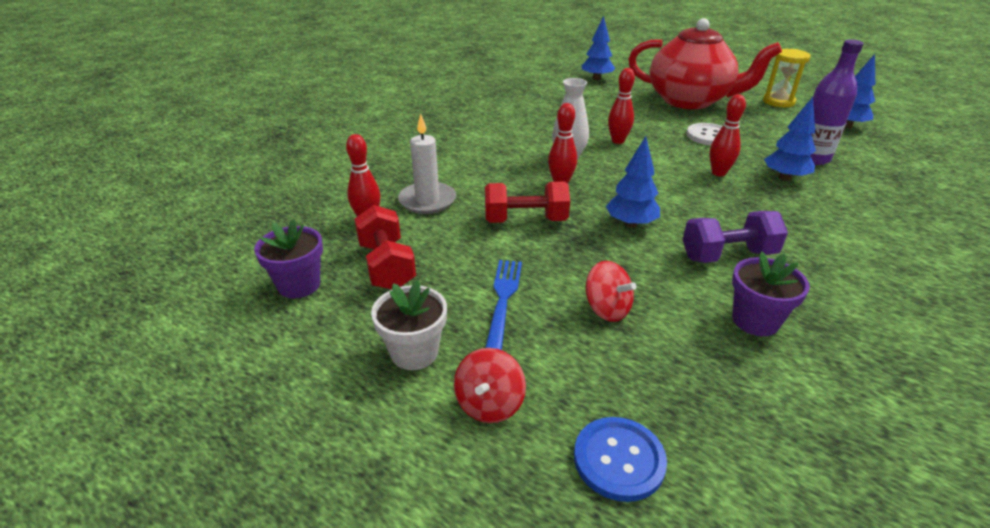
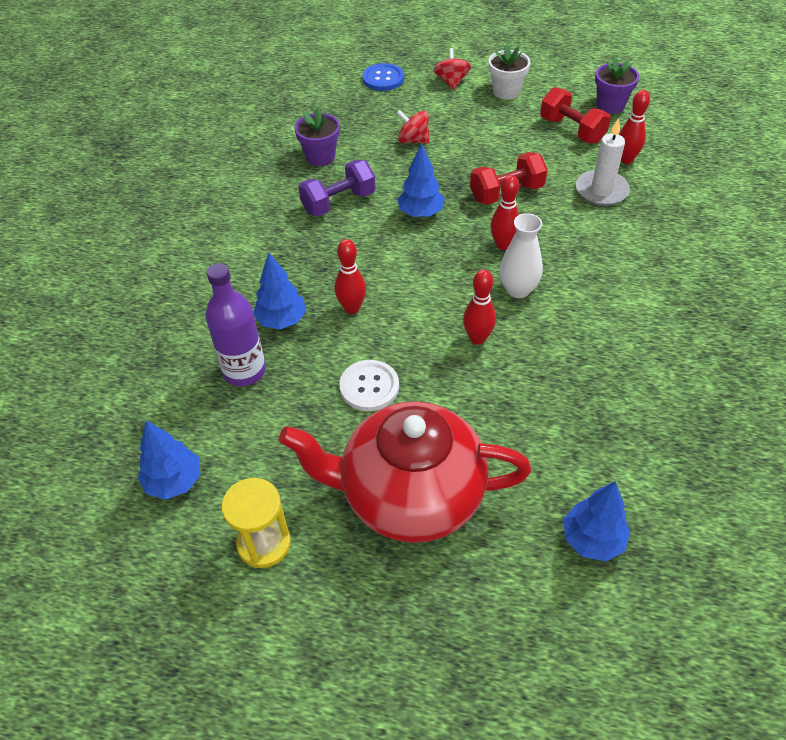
camera: 160 degrees right, 15 degrees up
(503, 299) = (479, 130): blue fork -> none

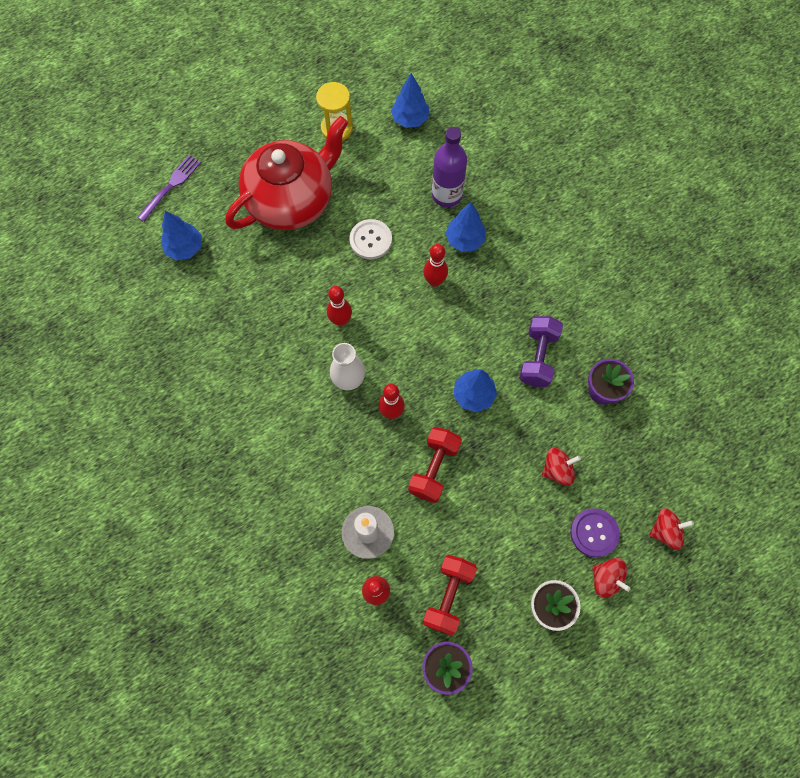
camera: 135 degrees right, 20 degrees up
(383, 79) = (665, 531): blue button -> red spinning top
(430, 102) = (594, 533): none -> purple button
(550, 646) = (171, 186): none -> purple fork
(572, 130) = (448, 596): red dumbbell -> red dumbbell turned 75 degrees counterclockwise

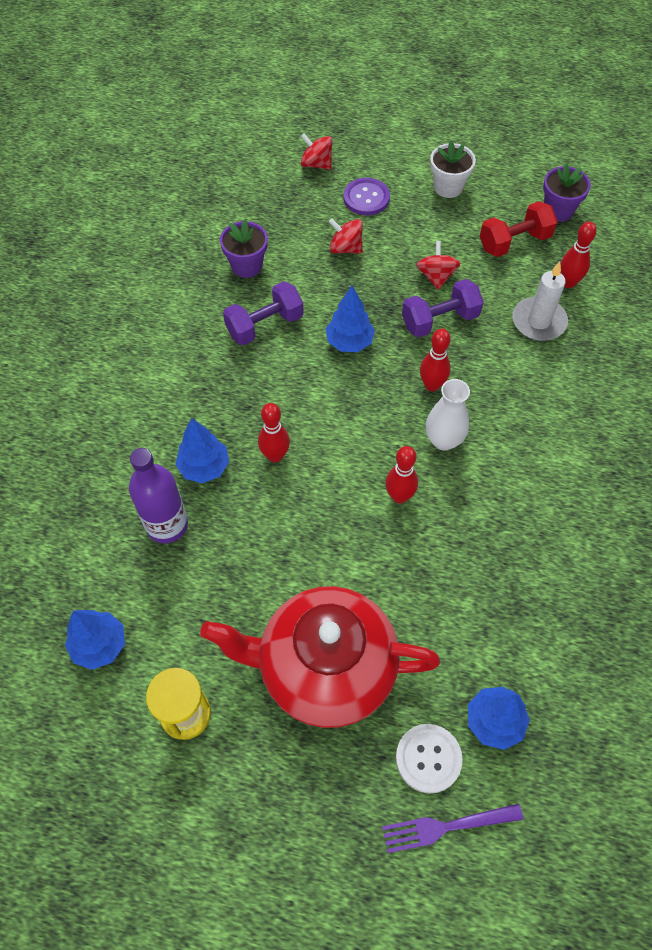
camera: 135 degrees left, 10 degrees down
(370, 240) = (290, 547): white button -> white button (428, 758)
(434, 468) = (440, 320): red dumbbell -> purple dumbbell
(606, 579) = (390, 172): red spinning top -> red spinning top (436, 276)

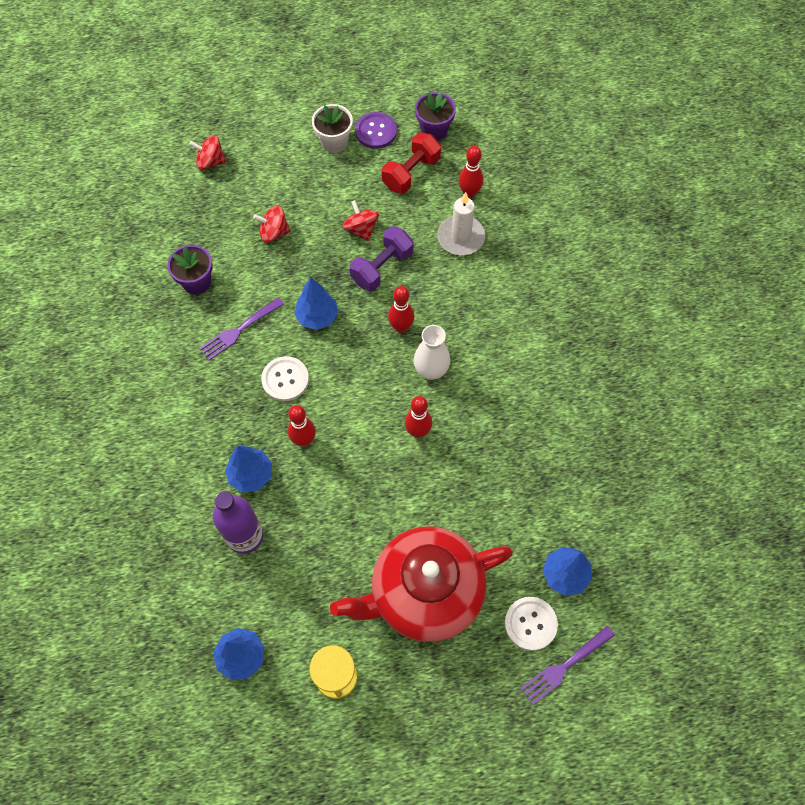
camera: 25 degrees left, 5 degrees up
(264, 325) = (239, 330): purple dumbbell -> purple fork
(286, 389) = (285, 379): none -> white button
(366, 198) = (269, 178): purple button -> purple button (376, 131)

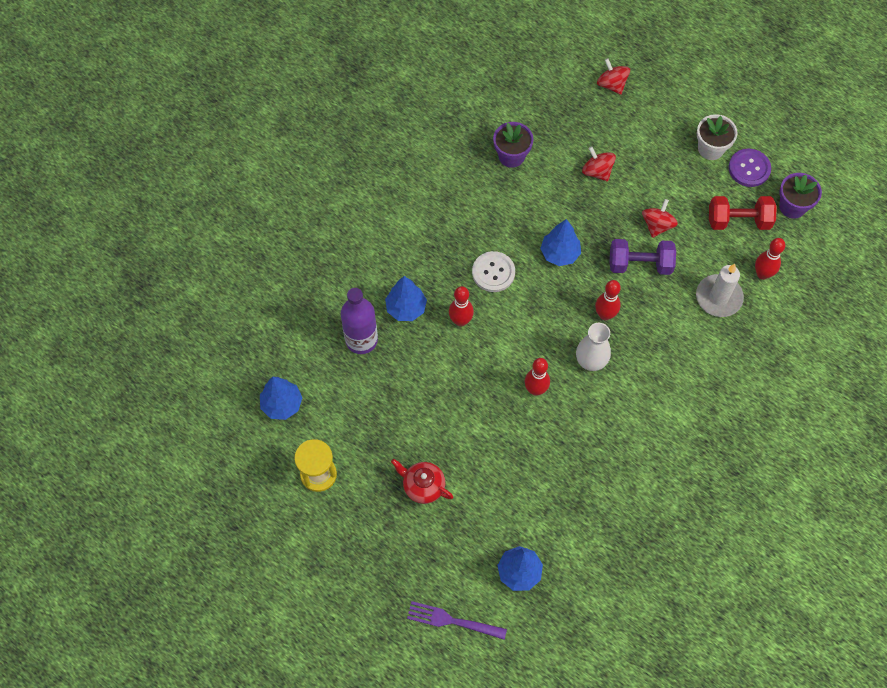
camera: 50 degrees right, 0 degrees up
(239, 330) = (501, 213): purple fork -> none
(424, 593) = (423, 486): red teapot -> red teapot, size x0.42
(530, 624) = (462, 574): white button -> none

